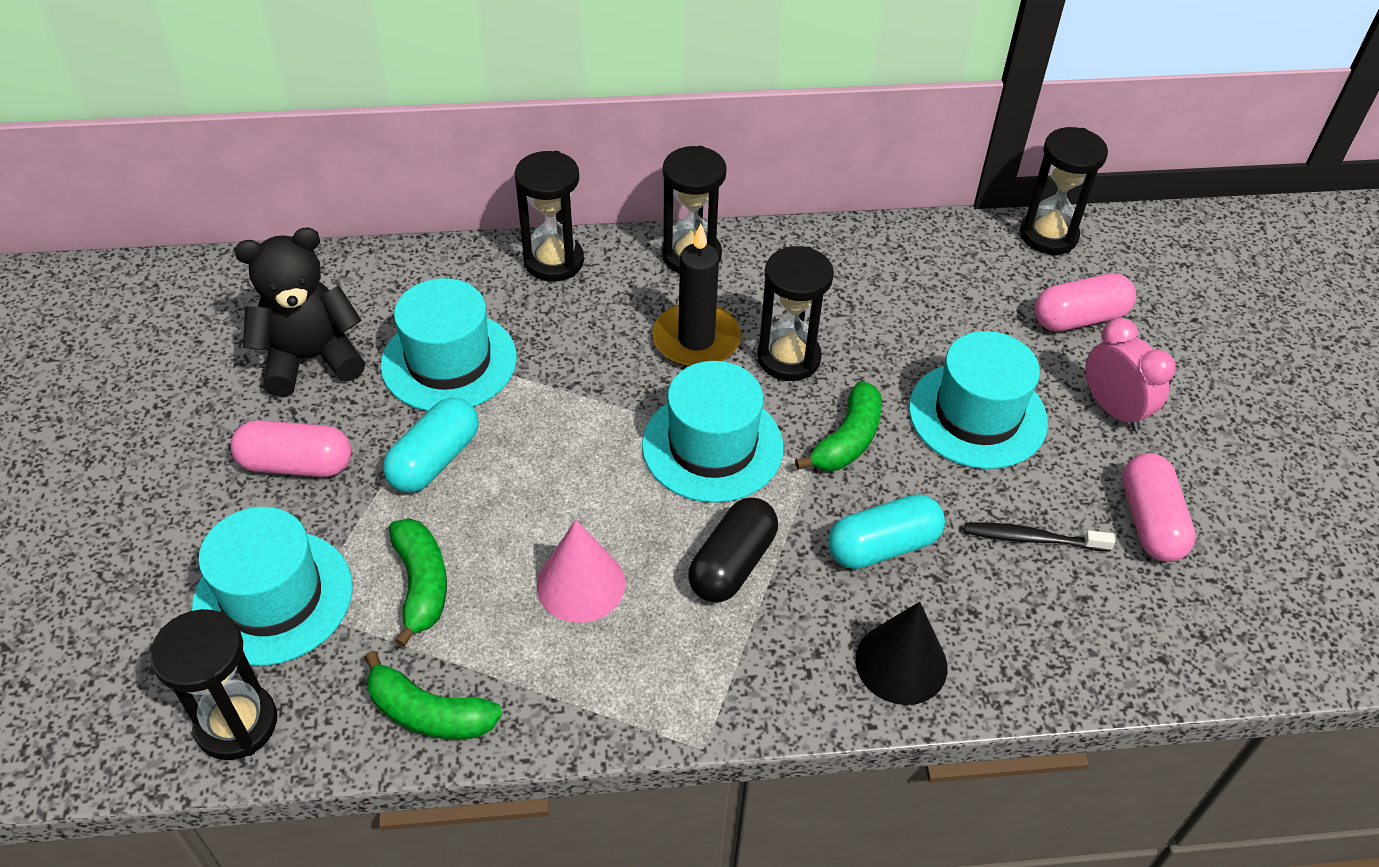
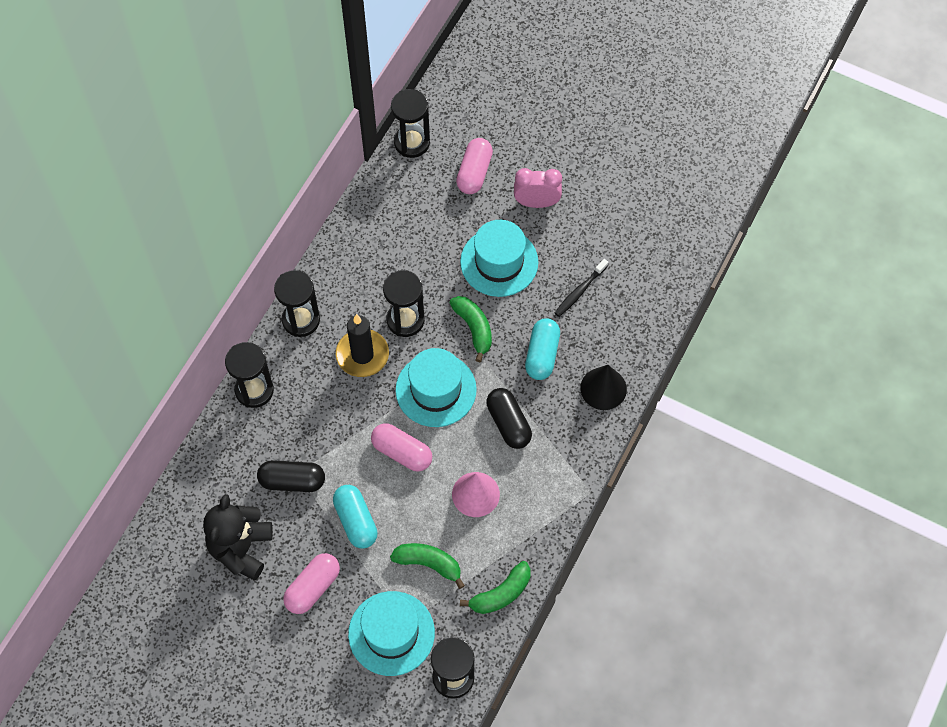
camera: 55 degrees left, 15 degrees up
(449, 361) = (292, 481): turquoise hat -> black capsule
(1150, 521) = (603, 237): pink capsule -> pink capsule (402, 452)

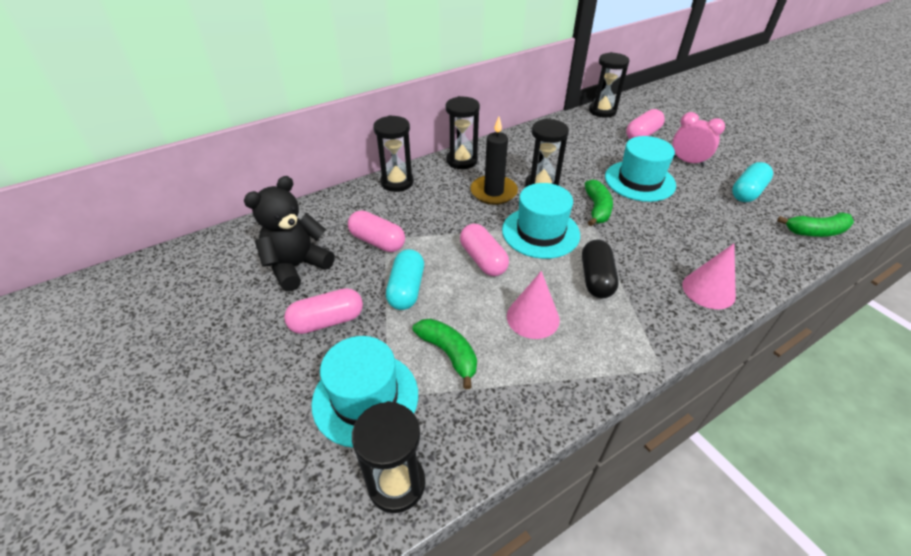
camera: 30 degrees right, 20 degrees down
(292, 481) = (377, 241): black capsule -> pink capsule
(501, 593) = (508, 420): green banana -> green banana (816, 232)
(542, 355) = (653, 245): turquoise capsule -> turquoise capsule (747, 192)
(580, 291) = (707, 219): black toothbrush -> none
(603, 388) = (708, 290): black cone -> pink cone

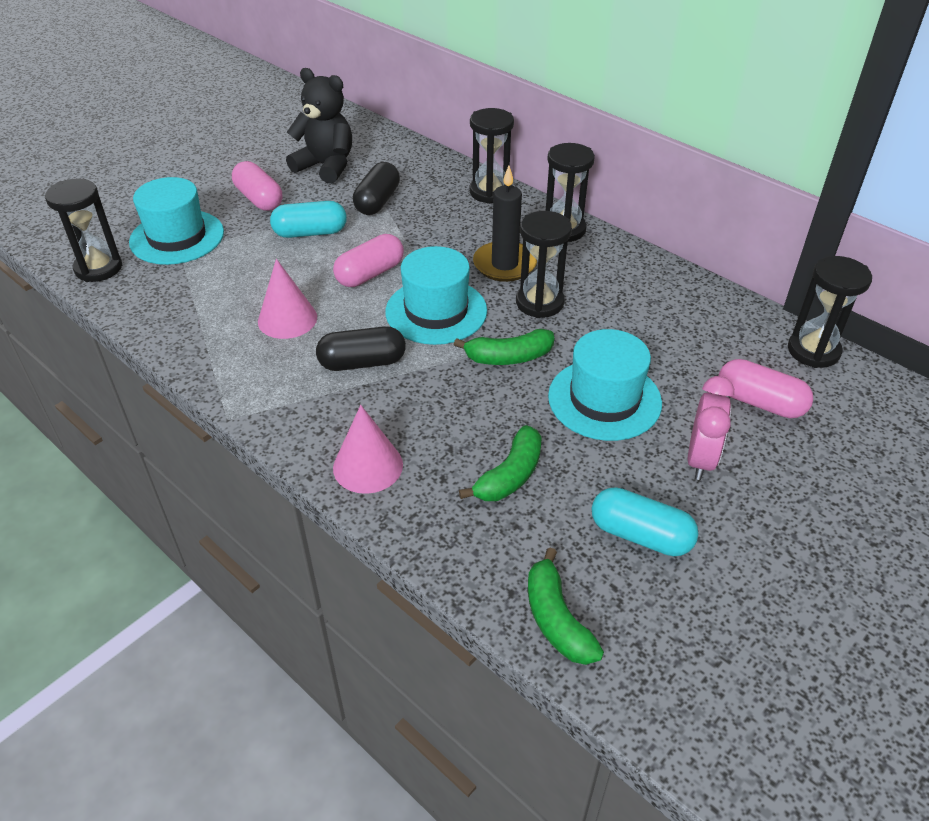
camera: 75 degrees right, 0 degrees up
(377, 241) = (377, 201): pink capsule -> black capsule
(448, 353) = (230, 272): green banana -> green banana (510, 475)

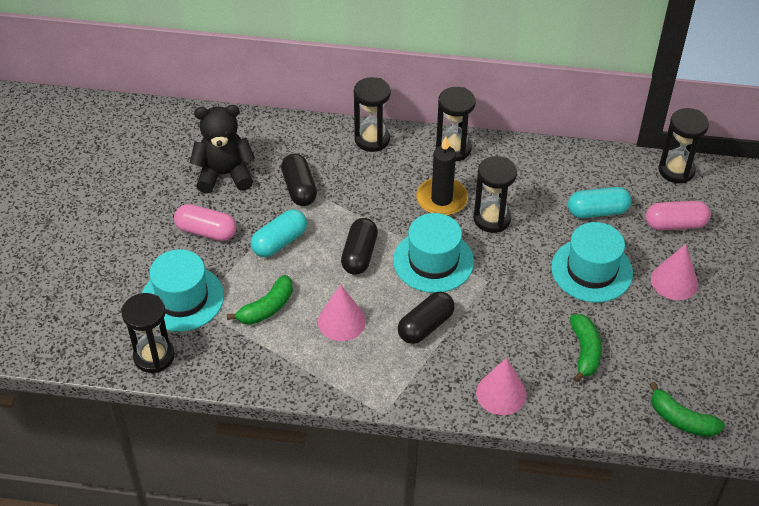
camera: 35 degrees left, 5 degrees up
(370, 274) = (359, 255): pink capsule -> black capsule
(509, 357) = (511, 271): green banana -> green banana (267, 308)
(640, 535) = (681, 347): turquoise capsule -> turquoise capsule (597, 211)
(700, 459) = (674, 281): pink clock -> pink cone

